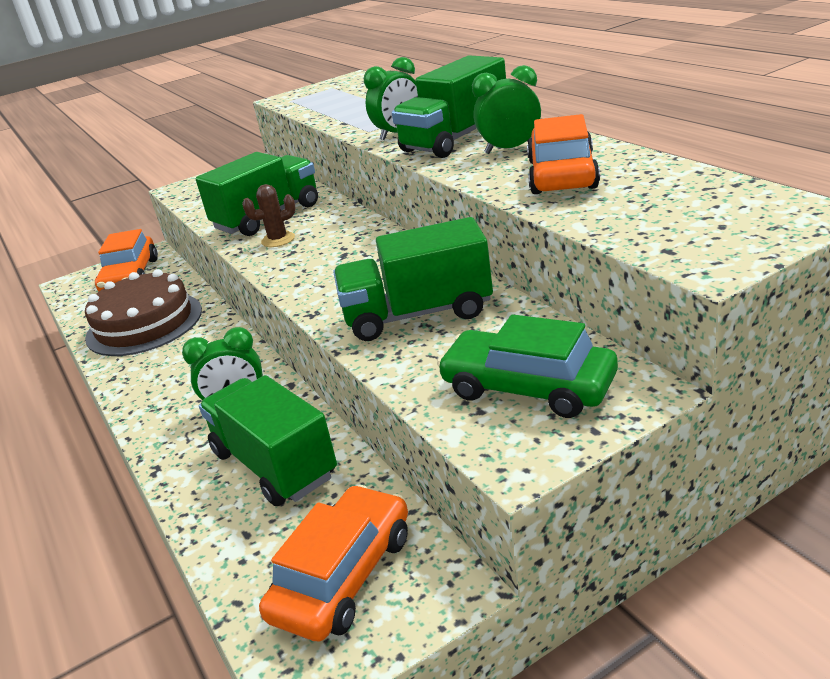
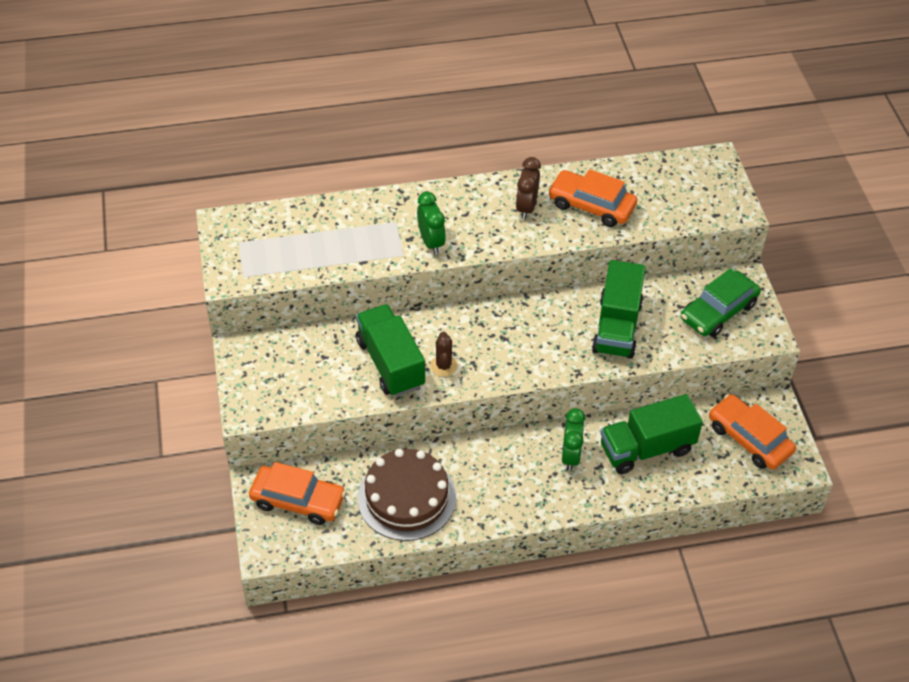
camera: 75 degrees left, 20 degrees up
(455, 139) = (478, 222): green truck -> none
(510, 149) = (526, 207): green clock -> brown clock

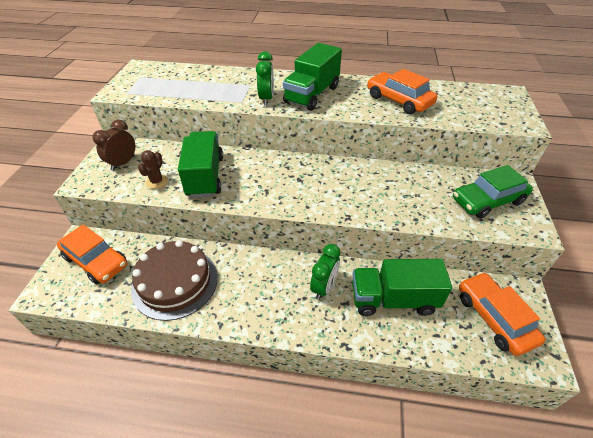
camera: 20 degrees right, 5 degrees down
(443, 366) = (242, 187): brown cactus -> brown cactus (157, 181)
(526, 207) = (348, 93): brown clock -> brown clock (123, 163)
(616, 327) = (394, 192): green truck -> green truck (312, 95)

